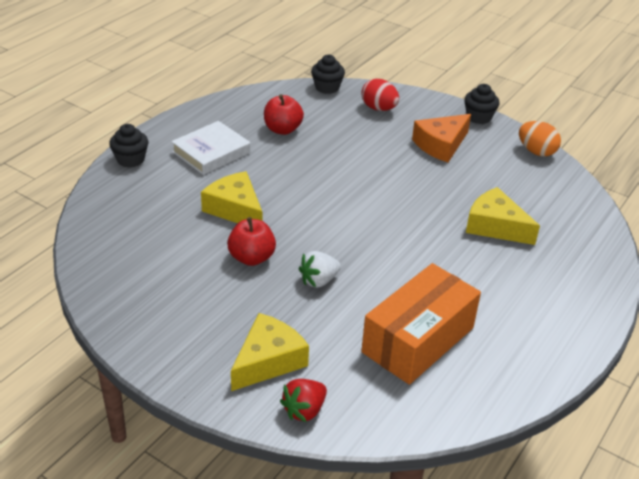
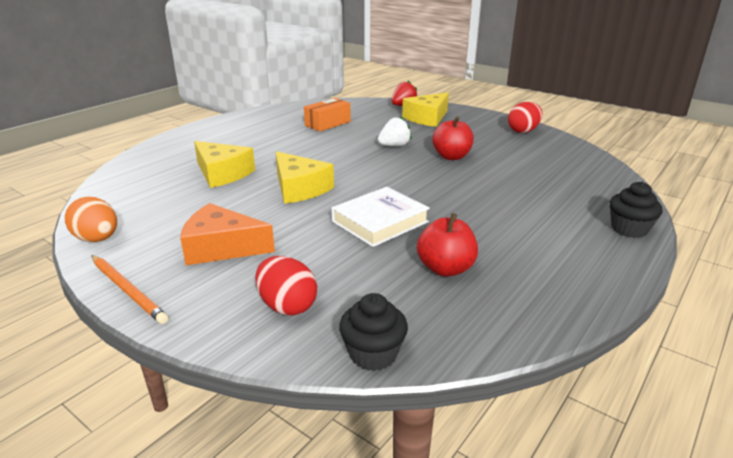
camera: 175 degrees left, 10 degrees down
(136, 320) = (523, 131): none -> red egg
(211, 152) = (533, 237): white book -> white book (380, 221)
(235, 209) = (478, 185): yellow cheese -> yellow cheese (299, 188)
(418, 340) = (327, 124): orange box -> orange box, size x0.57
(441, 145) = (222, 247): orange cheese -> orange cheese turned 135 degrees counterclockwise
(478, 117) = (128, 290): black cupcake -> orange pencil

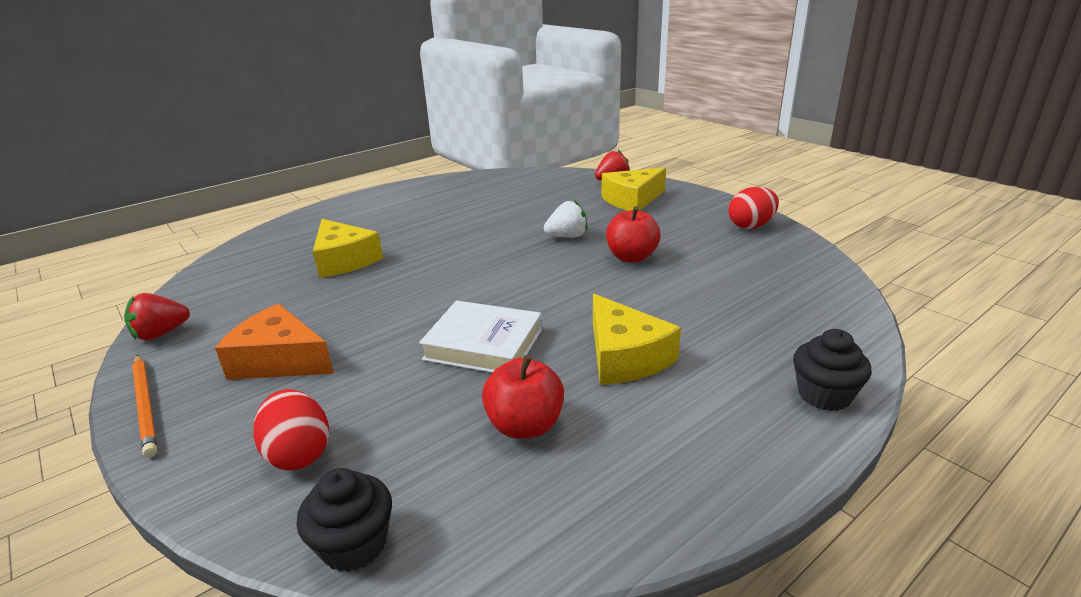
camera: 15 degrees right, 0 degrees up
(97, 239) = (161, 334): orange egg -> red strawberry
(299, 188) = (417, 288): yellow cheese -> yellow cheese (624, 356)
(327, 124) = (504, 201): orange box -> none
(380, 221) = (484, 344): white book -> white book turned 45 degrees clockwise

